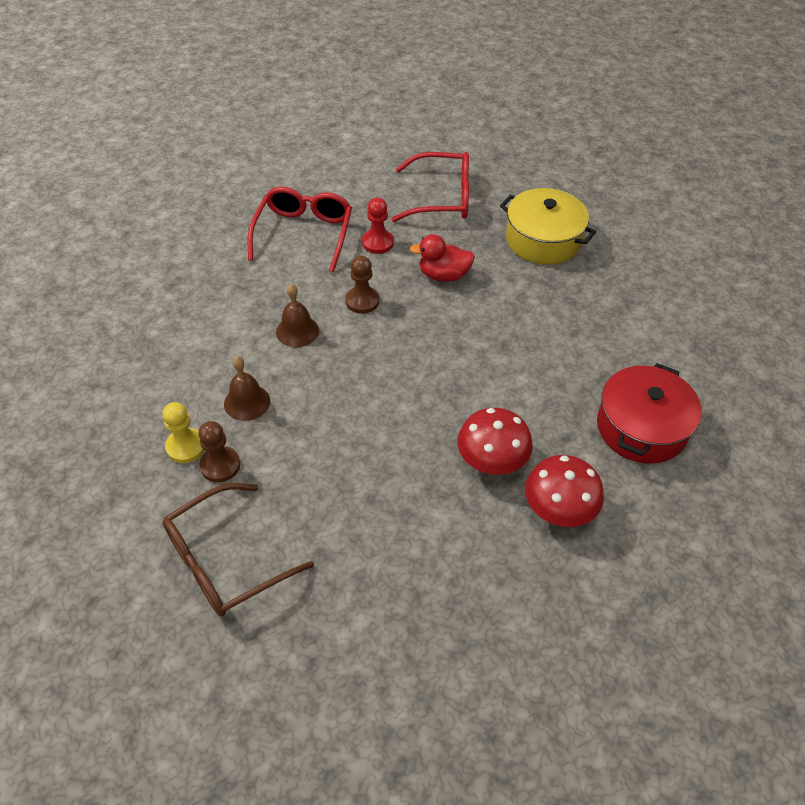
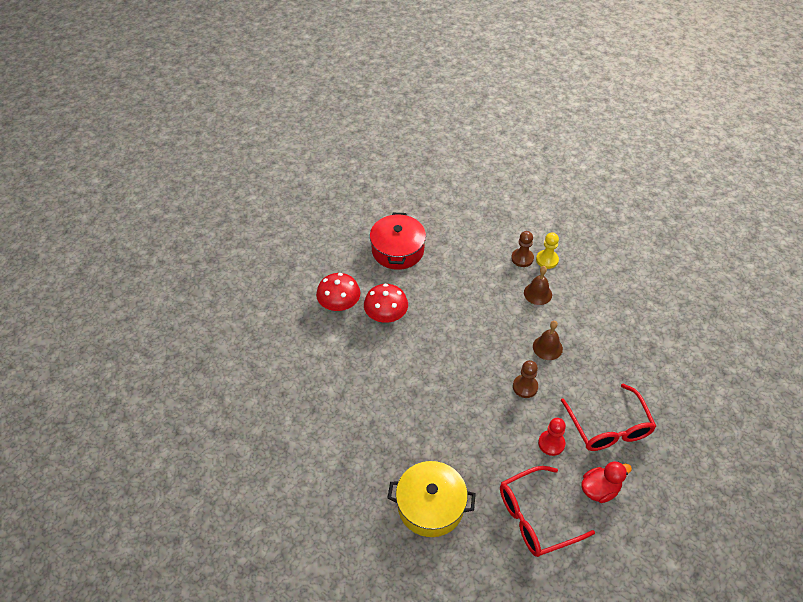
camera: 155 degrees right, 0 degrees up
(225, 561) = (484, 223): brown glasses -> none
(443, 275) = (486, 434): red duck -> red duck (599, 489)
(641, 427) = (307, 369): red pot -> red pot (397, 250)

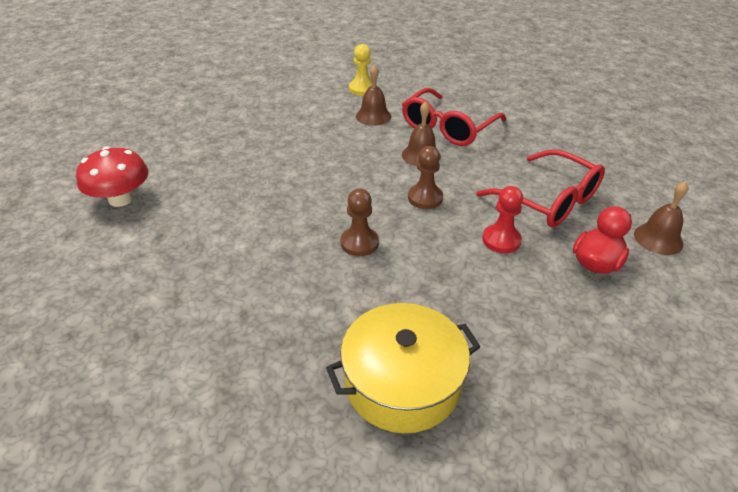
camera: 30 degrees left, 10 degrees down
(386, 315) = (197, 189): red mushroom -> none
(397, 250) = (178, 127): red pot -> none
(522, 258) = (334, 95): brown pawn -> brown pawn (359, 243)
(535, 518) = (552, 329): red glasses -> red glasses (447, 128)
(659, 493) = (658, 239): none -> brown bell

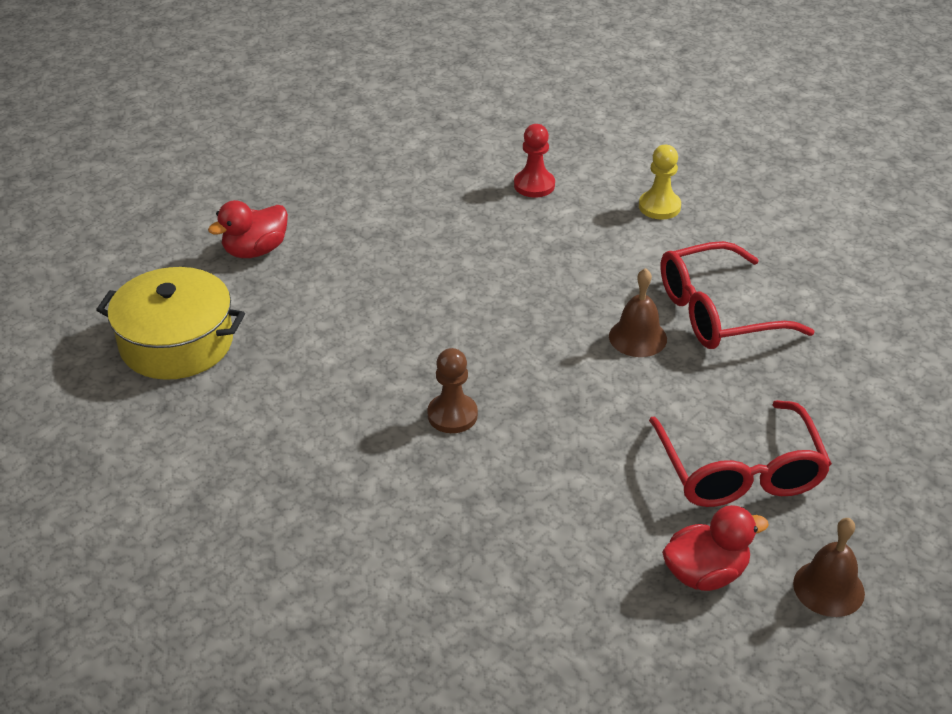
camera: 35 degrees right, 0 degrees up
(121, 199) = (255, 250): red mushroom -> red duck
(373, 116) = (633, 255): brown bell -> none
(402, 382) = (355, 577): yellow pot -> yellow pot (176, 343)
(425, 198) = (582, 396): brown pawn -> none
(501, 240) = (619, 490): red pawn -> red pawn (534, 185)

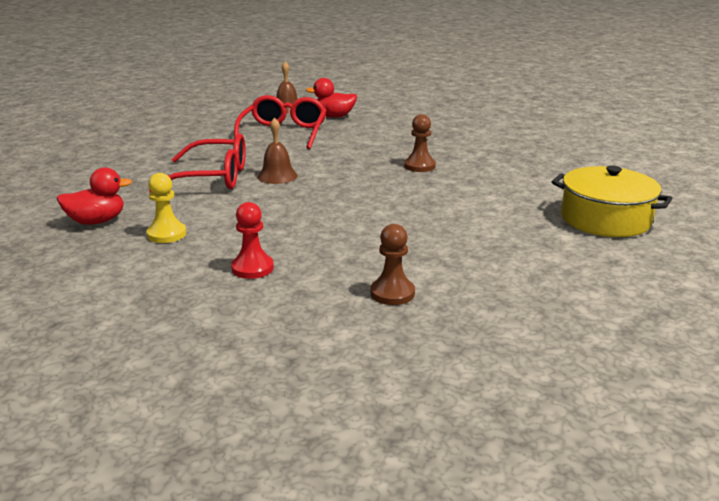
camera: 160 degrees left, 15 degrees down
(255, 250) = (542, 264): red duck -> red duck (97, 221)
(390, 186) = (392, 293): none -> brown pawn

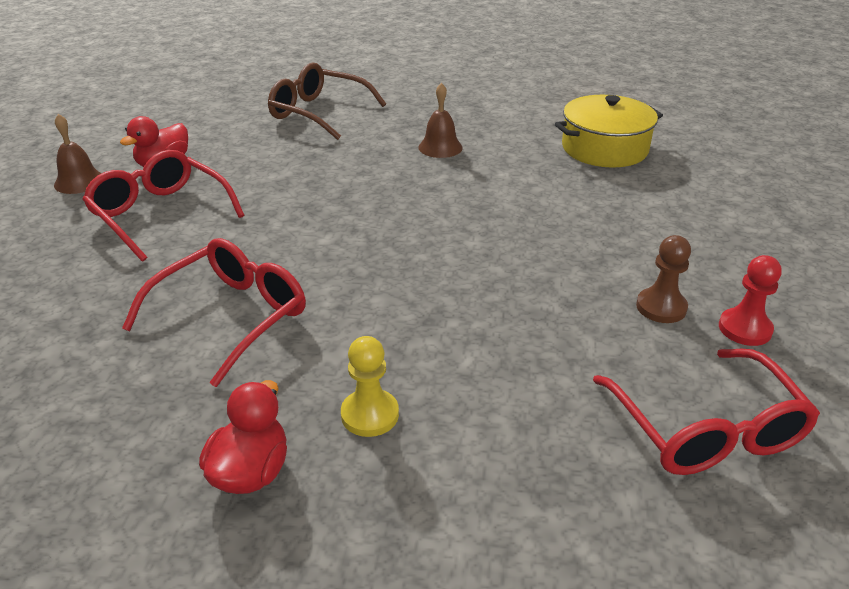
camera: 55 degrees left, 10 degrees up
(252, 268) = (532, 376): red pawn -> red pawn (745, 329)
(259, 340) = (706, 430): none -> red glasses
(277, 176) = (293, 268): brown bell -> brown bell (440, 147)
(419, 166) = (385, 176): brown pawn -> none
(465, 126) = (318, 113): none -> brown glasses

